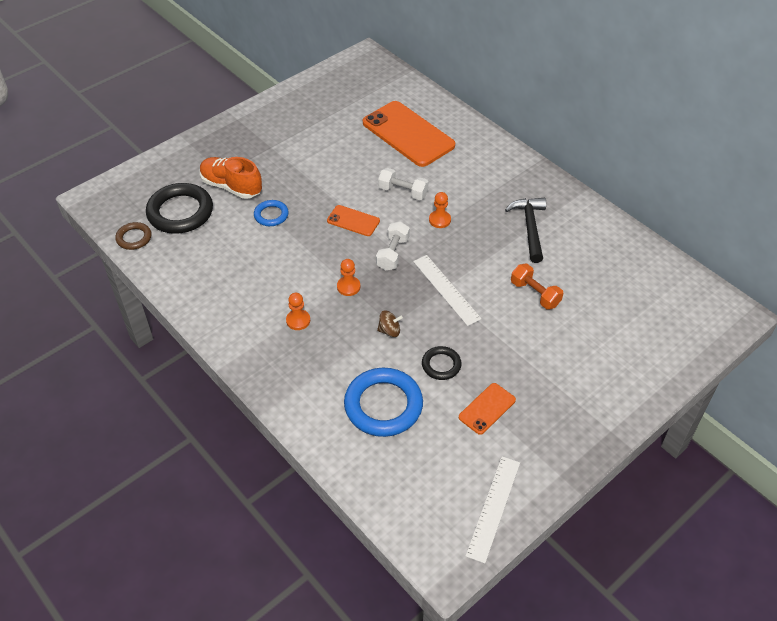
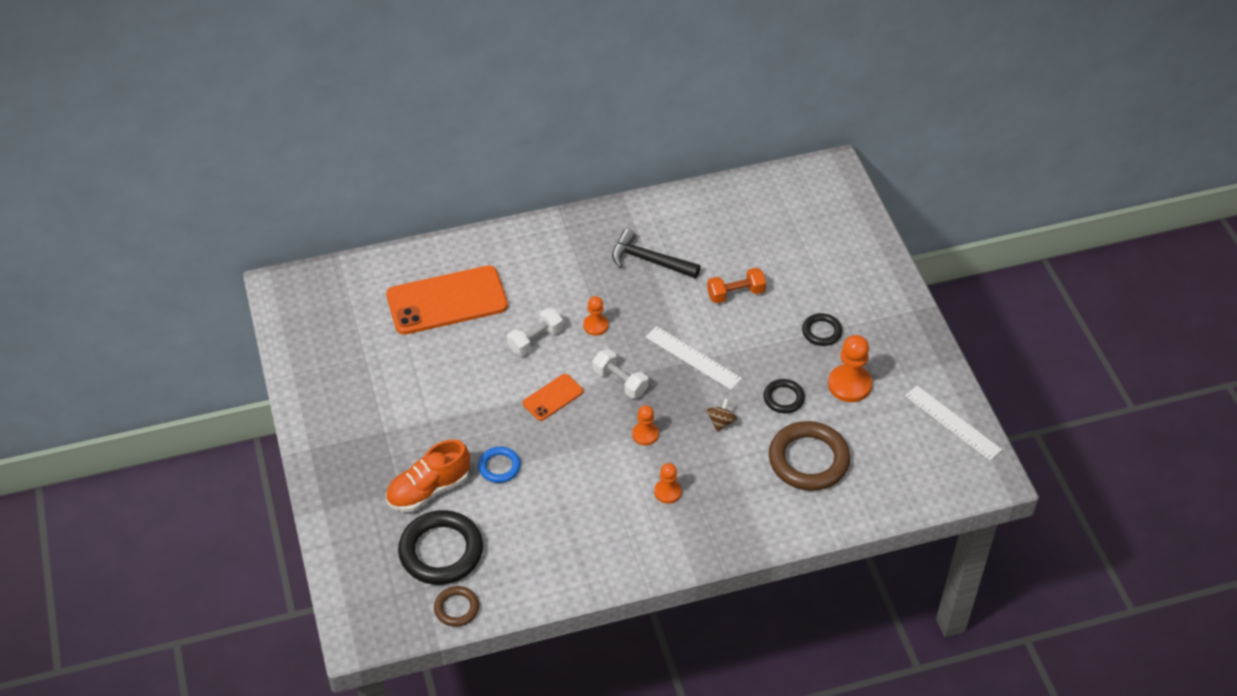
camera: 65 degrees left, 0 degrees up
(383, 405) = (808, 460): blue ring -> brown ring
(446, 289) = (693, 358): white ruler -> white ruler turned 45 degrees clockwise
(487, 408) = (849, 385): orange phone -> orange pawn
(534, 368) = (821, 332): none -> black ring

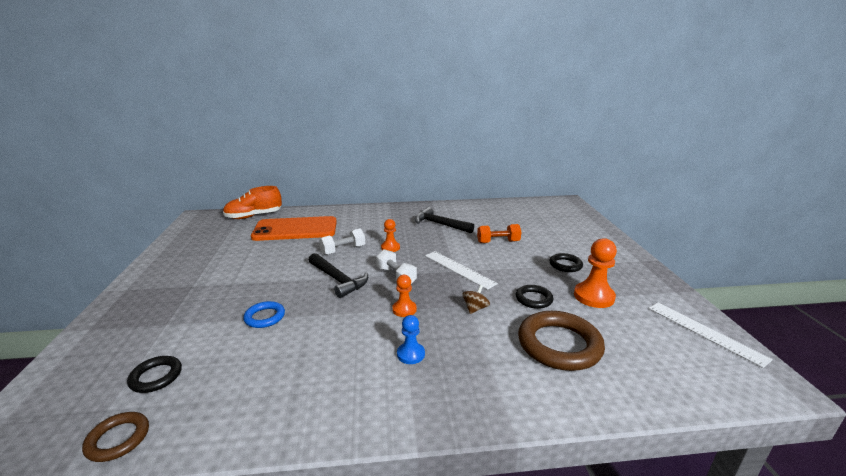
camera: 10 degrees right, 25 degrees down
(428, 490) = (191, 326): orange shoe -> orange shoe (254, 216)
(441, 551) = (156, 377): black ring -> black ring, size x0.52
(553, 397) = (338, 280): orange phone -> black hammer
(667, 492) = (411, 354): orange pawn -> blue pawn

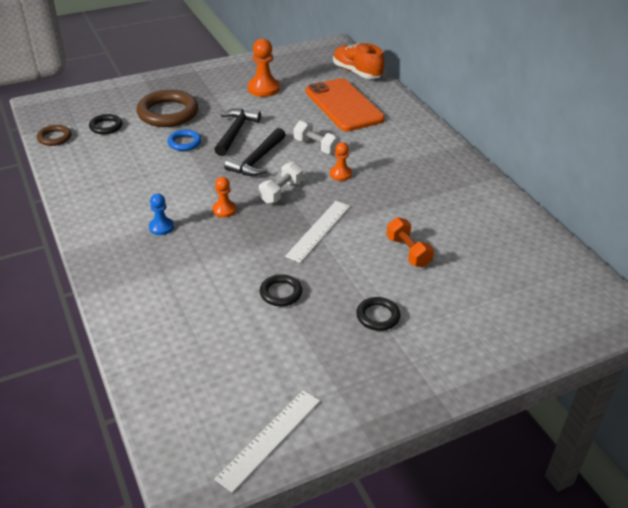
camera: 70 degrees right, 15 degrees up
(439, 224) = (428, 196): black hammer -> black hammer (235, 132)
(475, 308) = (244, 253): brown spinning top -> none
(559, 345) = (203, 315): brown ring -> brown ring (168, 113)
(593, 296) = (309, 342): orange pawn -> orange pawn (263, 89)

